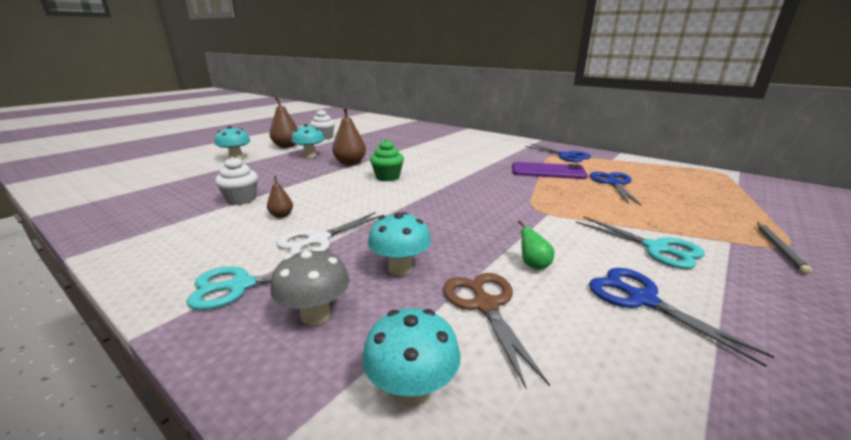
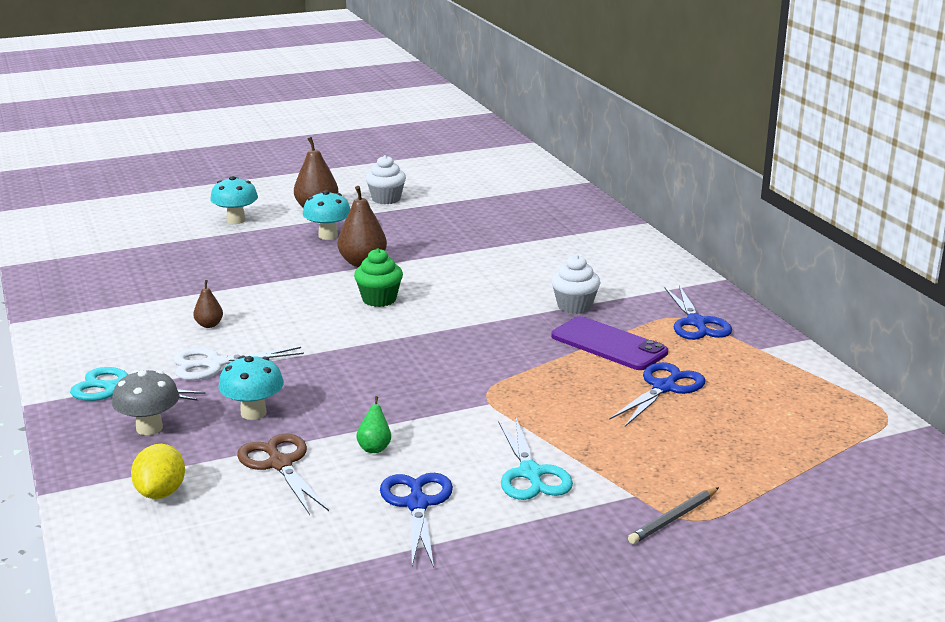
camera: 30 degrees right, 0 degrees up
(241, 199) = (189, 292): white cupcake -> white cupcake (574, 306)
(412, 390) = (161, 492): turquoise mushroom -> yellow lemon
(485, 305) = (280, 464): brown scissors -> brown scissors turned 45 degrees counterclockwise

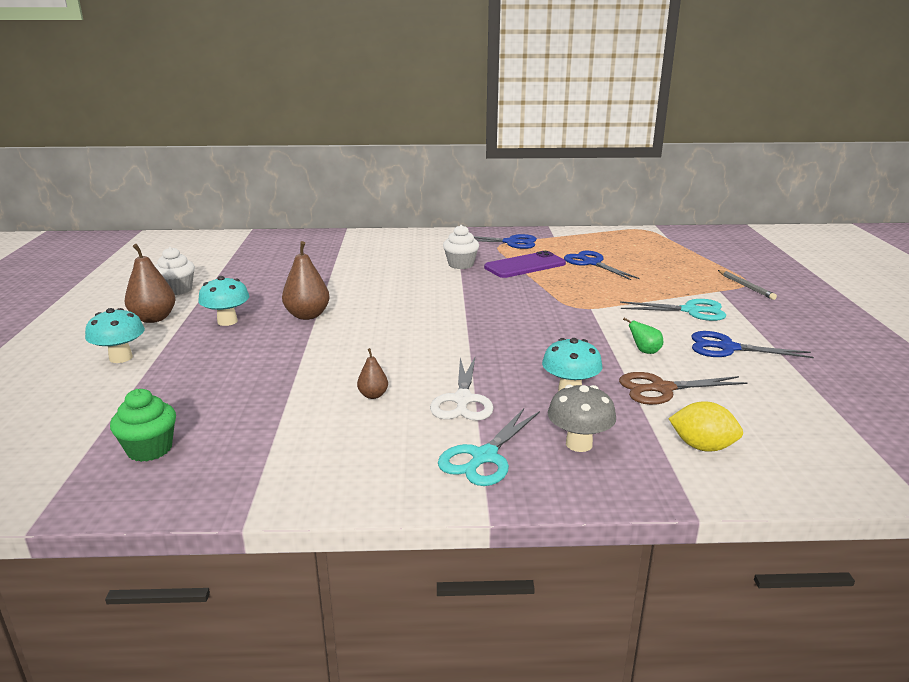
camera: 70 degrees left, 0 degrees up
(379, 299) = (389, 319): green cupcake -> green cupcake (150, 449)

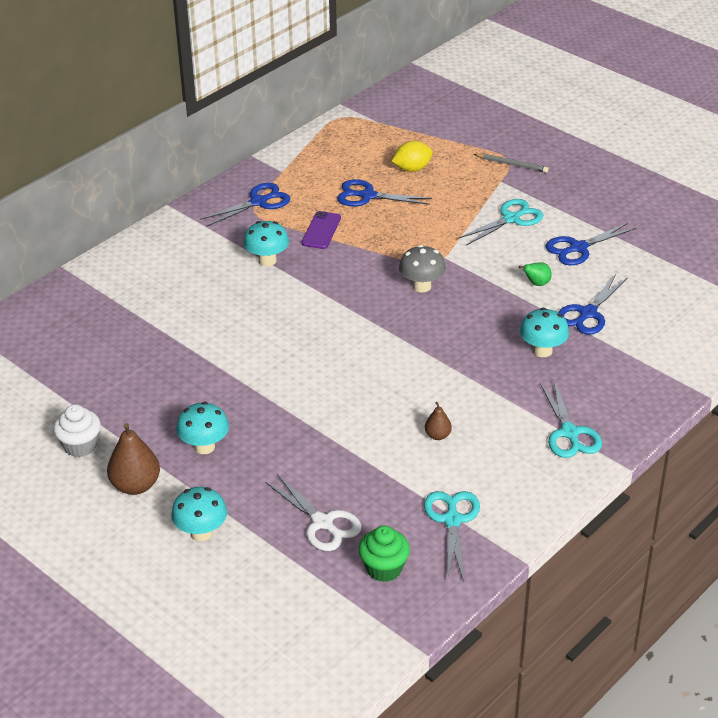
camera: 45 degrees left, 15 degrees up
(262, 453) = (452, 520): none -> turquoise scissors
(307, 315) = (255, 399): brown pear -> none
(461, 265) = (267, 260): white cupcake -> turquoise mushroom
(462, 400) = (495, 401): white scissors -> white scissors (322, 523)
(525, 265) = (321, 230): purple phone -> purple phone, size x0.66
(579, 444) = (601, 389): grey mushroom -> grey mushroom (422, 286)
(661, 389) = (587, 313): brown scissors -> blue scissors
(702, 446) = (659, 347): yellow lemon -> yellow lemon (412, 169)

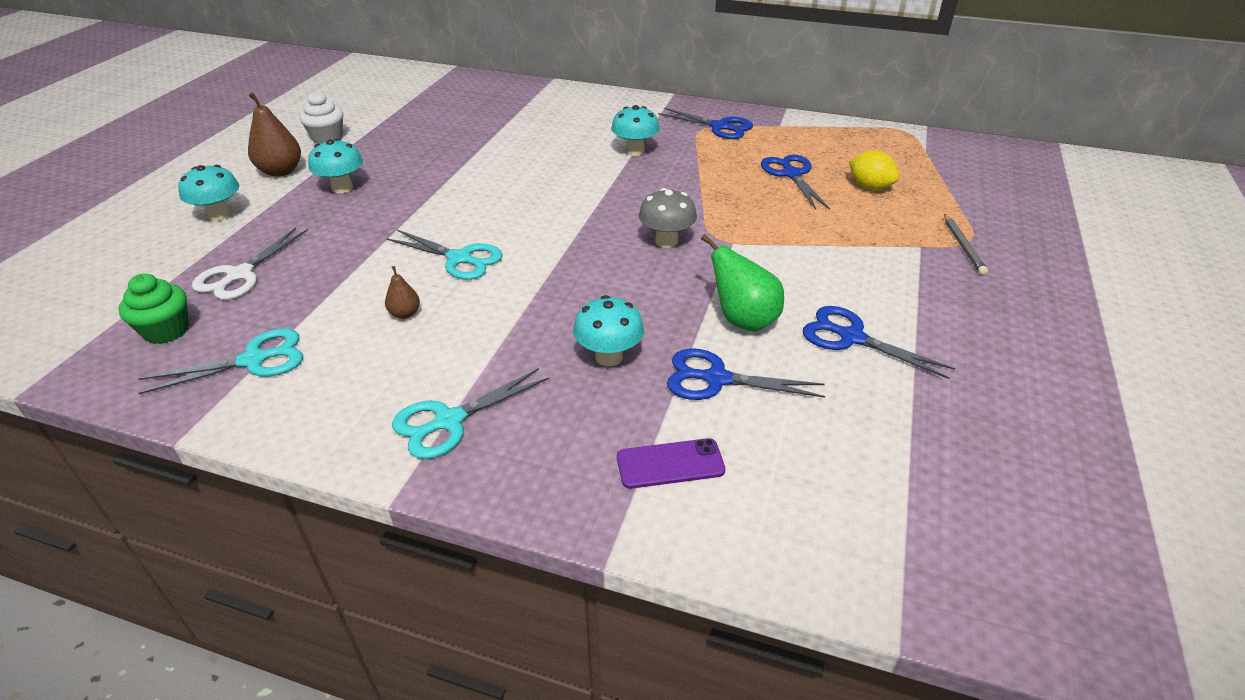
camera: 65 degrees right, 0 degrees up
(321, 230) = (707, 165): purple phone -> purple phone (670, 464)
(511, 219) = (854, 271): turquoise scissors -> turquoise scissors (459, 259)
(536, 283) = (743, 320): green pear -> green pear, size x1.87

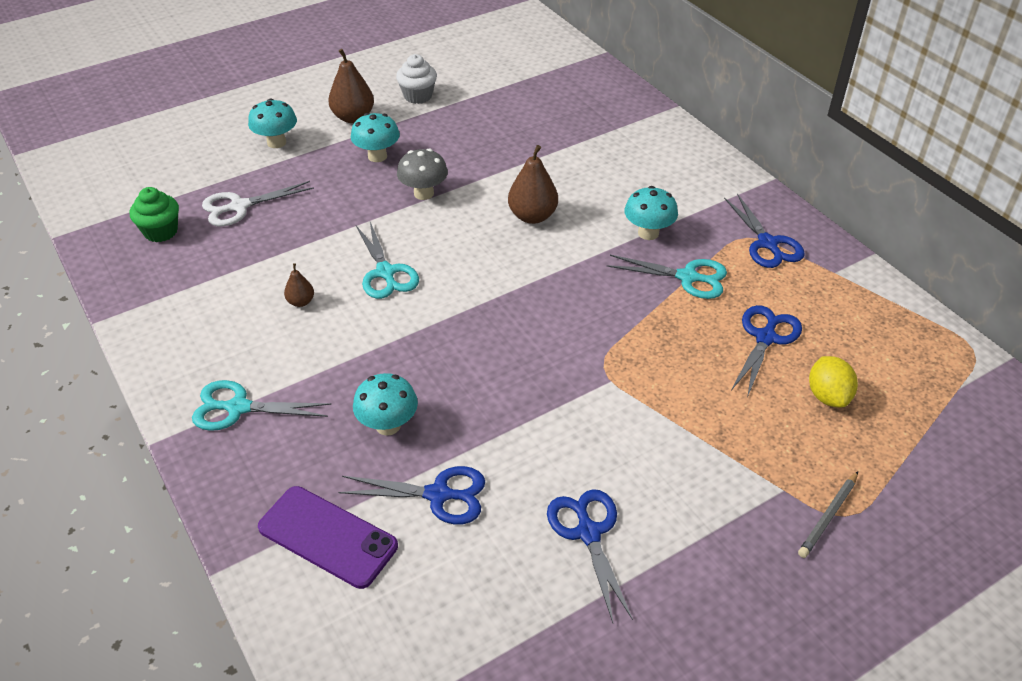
camera: 40 degrees right, 5 degrees up
(254, 360) = (183, 286): turquoise scissors -> turquoise scissors (687, 277)
(535, 174) = (532, 216): none -> brown pear
(666, 241) = (557, 346): grey mushroom -> grey mushroom (423, 193)
(670, 464) = (327, 537): purple phone -> purple phone, size x1.52
(716, 379) = (438, 495): blue scissors -> blue scissors turned 135 degrees clockwise
(743, 320) = (522, 459): green pear -> none

